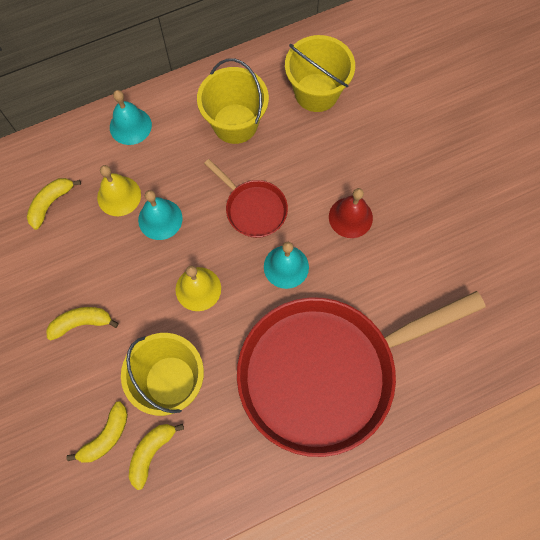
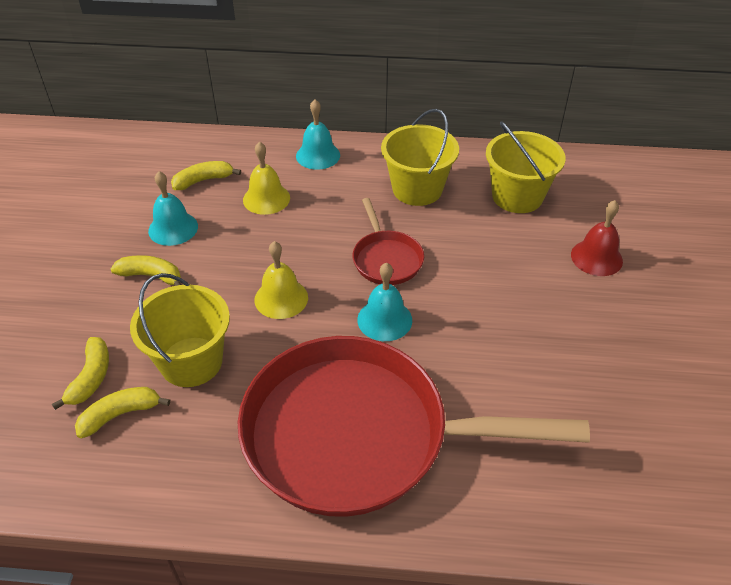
camera: 30 degrees right, 25 degrees down
(106, 436) = (91, 378): yellow banana -> yellow banana turned 60 degrees counterclockwise
(160, 219) = (289, 230): turquoise bell -> turquoise bell (173, 228)
(350, 217) = (485, 308): red bell -> red bell (596, 257)

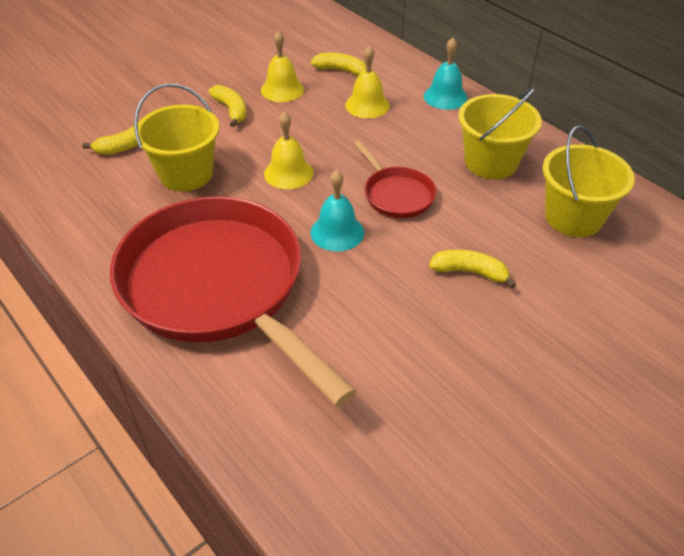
camera: 45 degrees right, 0 degrees up
(120, 414) = (112, 176): yellow banana -> yellow banana (470, 272)
(173, 228) = (282, 89): turquoise bell -> yellow bell
(386, 259) = (396, 194): red pan -> red pan turned 60 degrees counterclockwise
(596, 257) = (579, 307): red bell -> none

